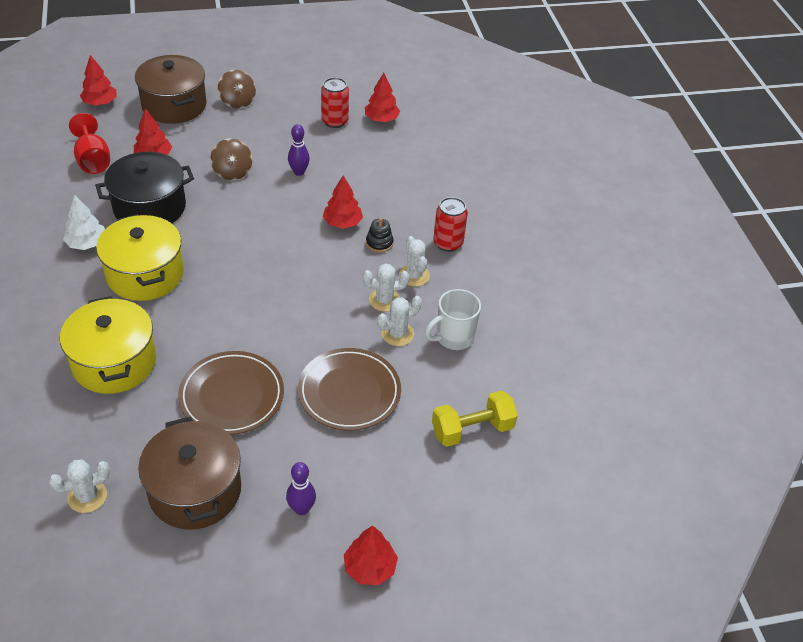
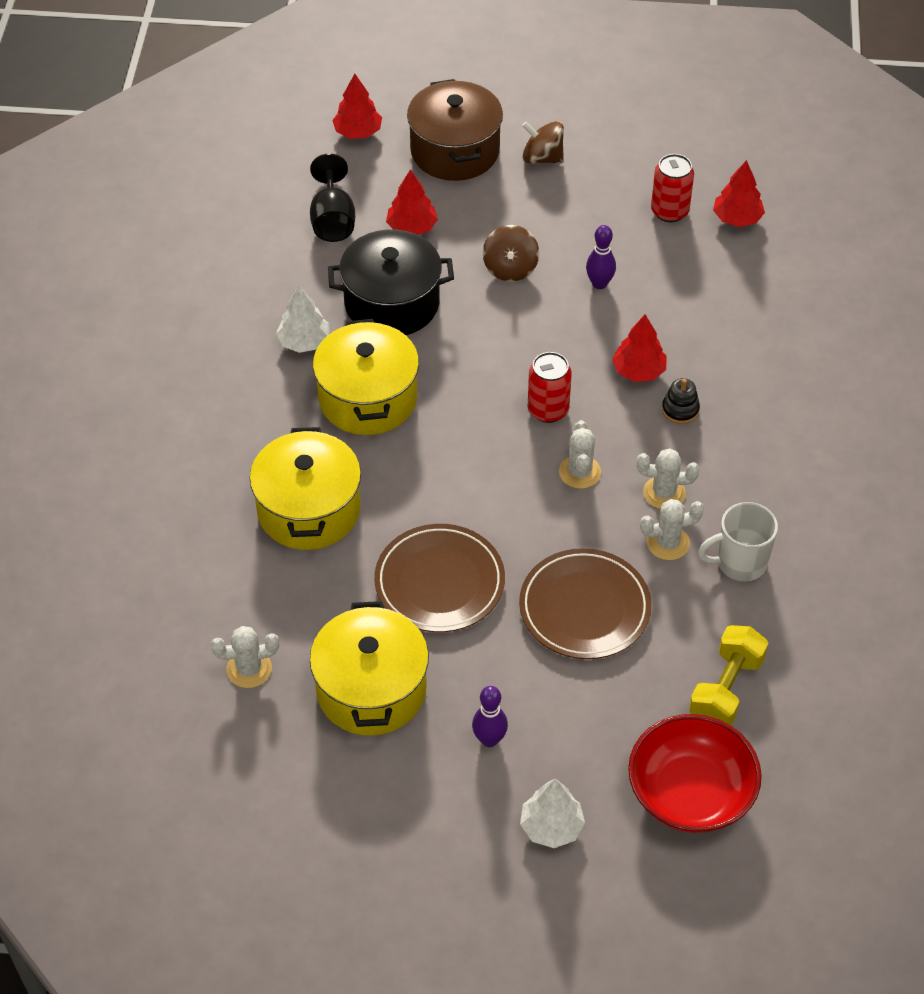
camera: 20 degrees right, 5 degrees up
(93, 160) = (333, 220): red goblet -> black goblet
(195, 490) = (371, 690): brown pot -> yellow pot
(237, 101) = (542, 158): brown spinning top -> brown spinning top turned 120 degrees clockwise
(370, 568) = (551, 827): red tree -> white tree
(414, 275) = (713, 465): white cactus -> white cactus (579, 472)
(448, 243) = (774, 427): red can -> red can (548, 410)
(470, 514) = (690, 793): none -> red bowl
(472, 430) = (726, 689): yellow dumbbell -> yellow dumbbell turned 60 degrees counterclockwise

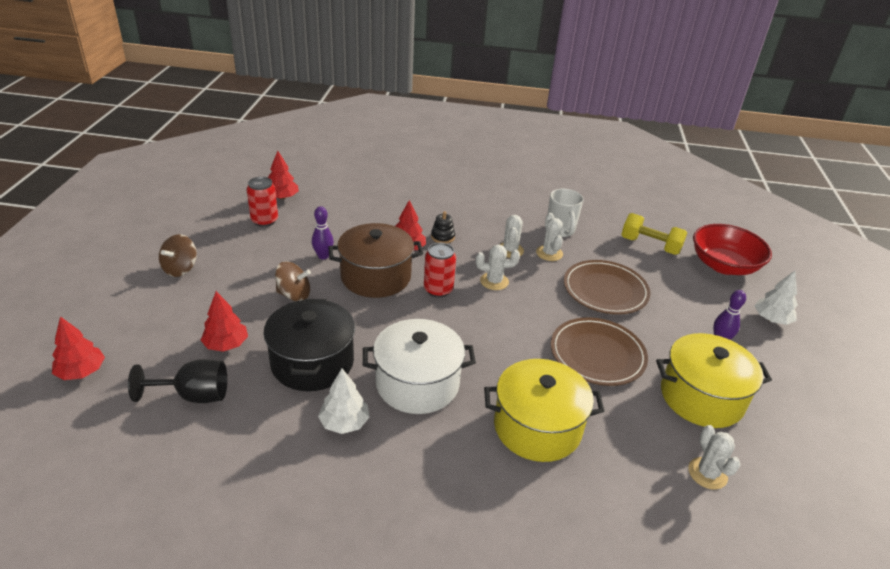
camera: 90 degrees left, 15 degrees down
(368, 398) = (417, 383): yellow pot -> white pot
(455, 151) = (145, 313): brown pot -> brown pot (376, 277)

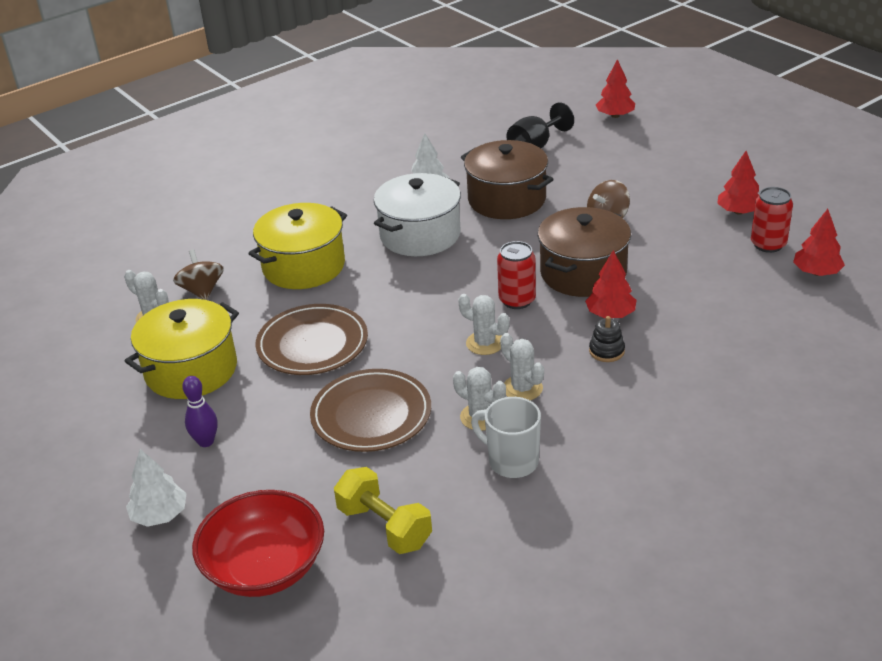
camera: 140 degrees right, 0 degrees up
(180, 269) = (716, 177): brown spinning top -> brown spinning top (202, 291)
(226, 345) = (576, 171): red tree -> red tree (738, 212)
(312, 362) = (507, 199): black pot -> brown pot
(323, 256) = (656, 256): purple bowling pin -> none
(494, 281) = (485, 343): white cactus -> white cactus turned 75 degrees clockwise
(650, 245) = (384, 526): yellow dumbbell -> yellow dumbbell turned 60 degrees clockwise

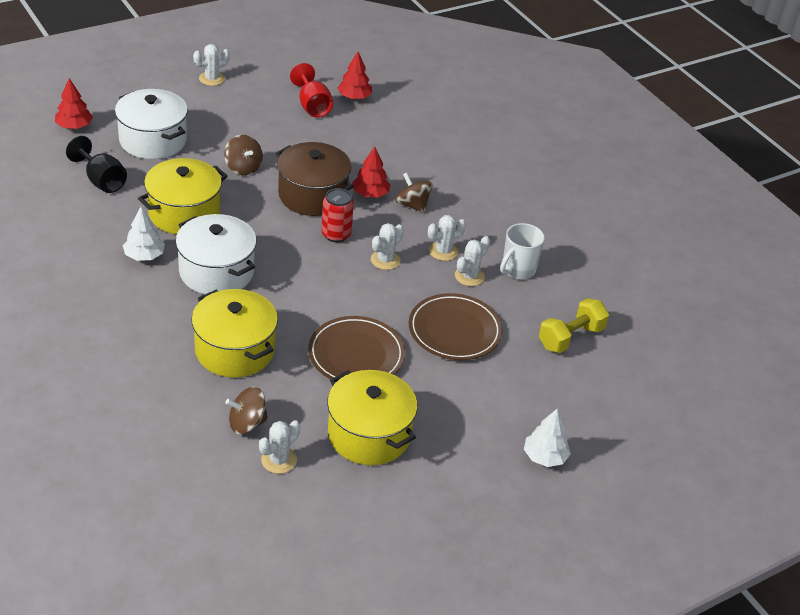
camera: 90 degrees left, 5 degrees up
(206, 441) = (466, 427): purple bowling pin -> none
(265, 567) = (602, 400): red bowl -> none
(507, 199) = (184, 213): brown pot -> yellow pot
(606, 351) = (412, 205): black stacking toy -> brown spinning top
(621, 159) = (153, 140): none -> white pot
(738, 212) = (263, 106): red tree -> none
(767, 170) = (212, 79): none -> white cactus
(768, 244) = (312, 106): red can -> red goblet

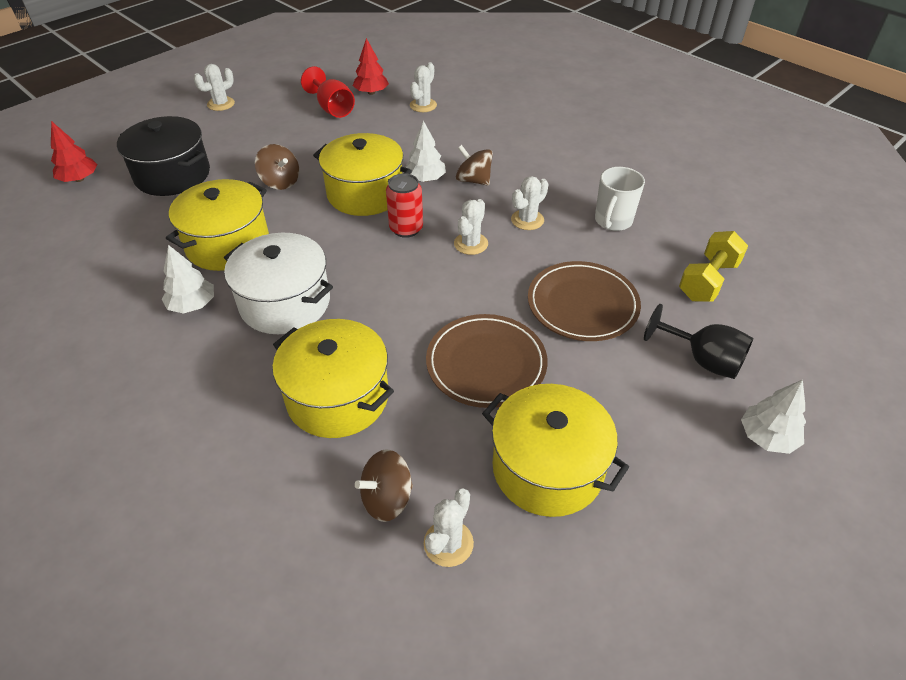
camera: 10 degrees left, 5 degrees up
(101, 181) = (122, 230): black goblet -> black goblet (703, 360)
(153, 140) = (172, 175): white pot -> black pot
(312, 195) = (365, 193): brown pot -> yellow pot
(370, 194) = (425, 179): red tree -> white tree
(469, 276) = (567, 240): white cactus -> white cactus (423, 105)

